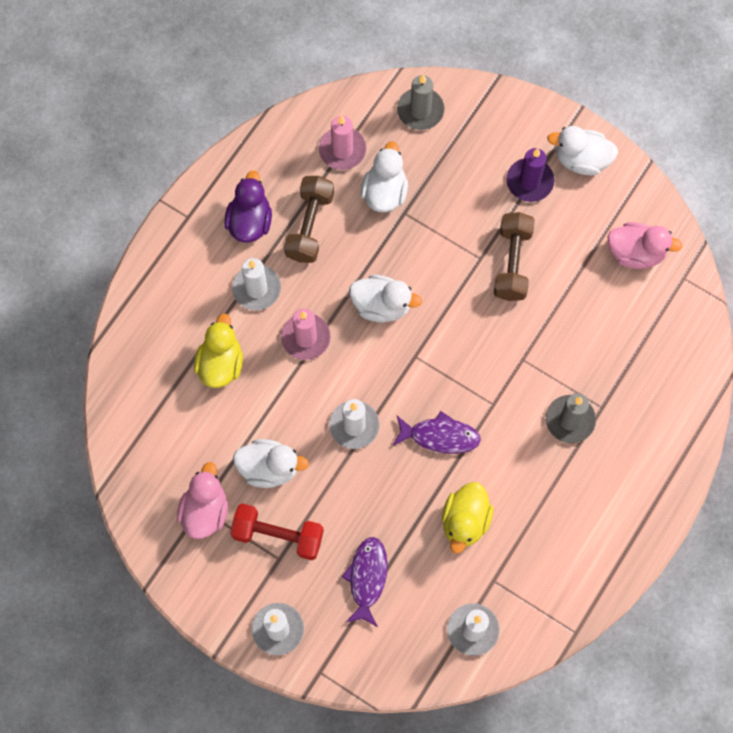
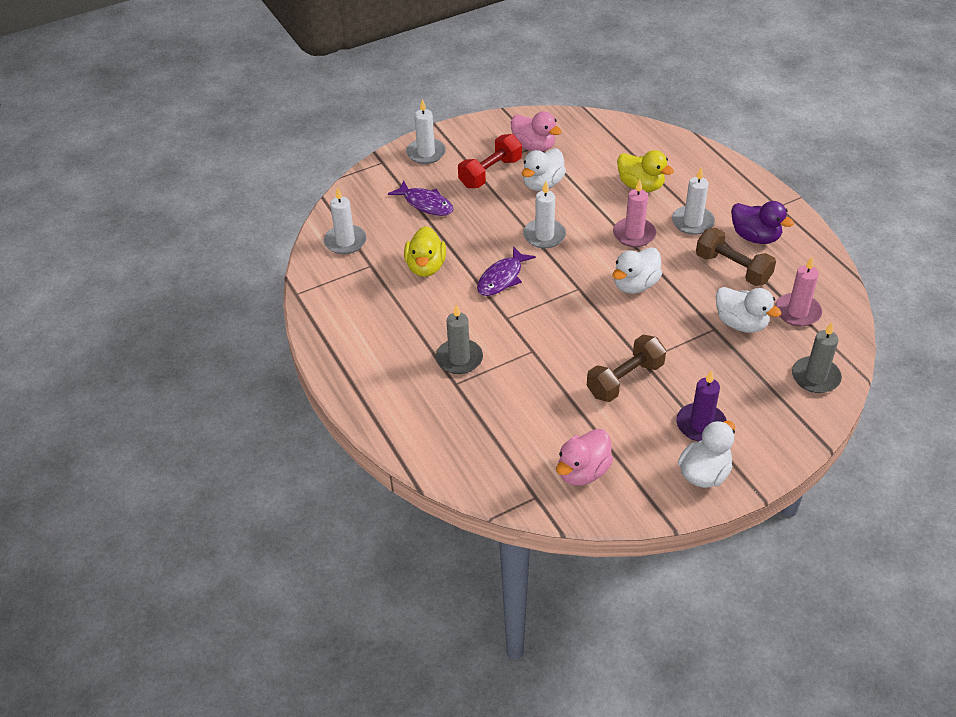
camera: 120 degrees right, 25 degrees down
(465, 521) = (426, 267): yellow duck -> yellow duck turned 135 degrees counterclockwise
(512, 263) = (625, 380): brown dumbbell -> brown dumbbell turned 75 degrees counterclockwise

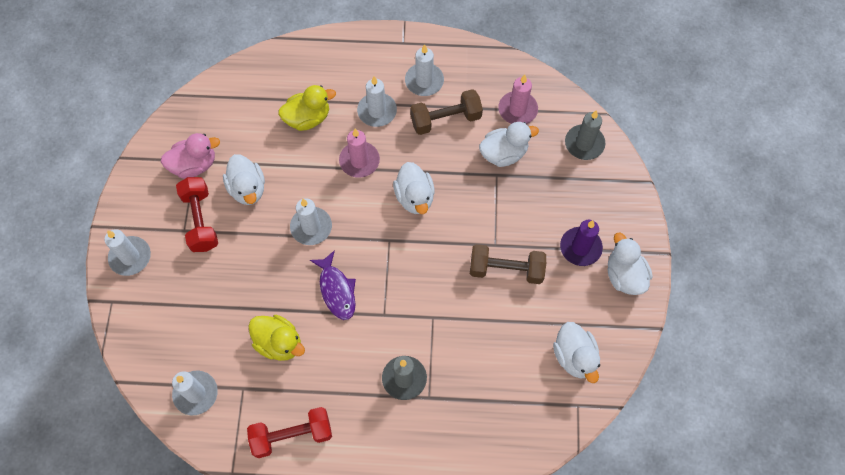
camera: 60 degrees left, 20 degrees up
(353, 313) = (292, 435): none -> red dumbbell
(425, 204) = (199, 297): purple fish -> none
(583, 472) = (574, 357): pink duck -> white duck
(625, 380) = (506, 269): brown dumbbell -> brown dumbbell turned 75 degrees counterclockwise
(755, 237) = (424, 81): purple duck -> white candle

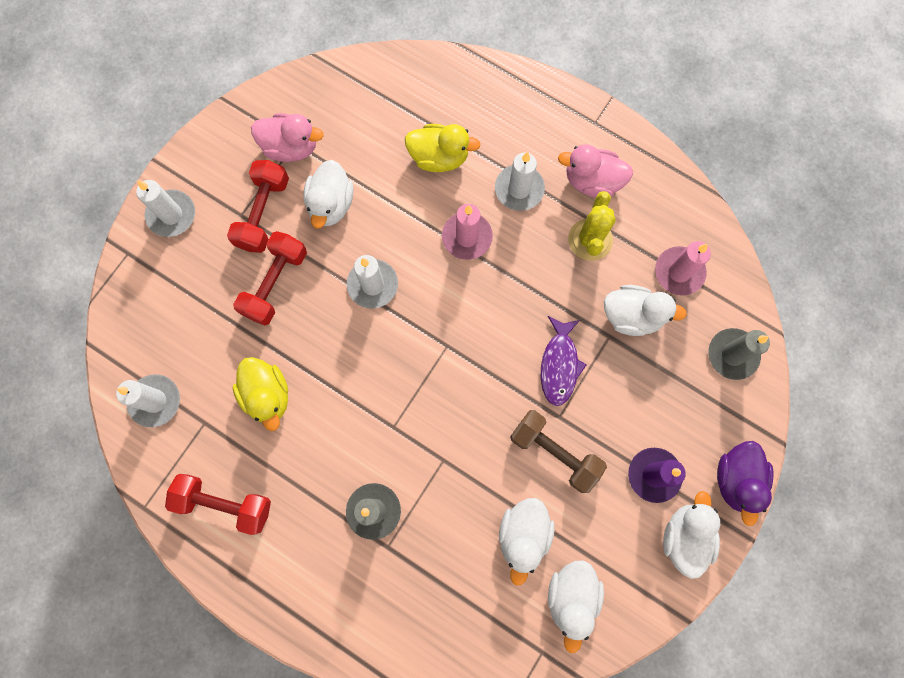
camera: 30 degrees right, 10 degrees up
(238, 264) = (275, 284): none -> red dumbbell
(336, 290) = (359, 371): purple fish -> purple fish (559, 365)
(415, 197) = (503, 312): white duck -> white duck (523, 535)
(424, 81) = (592, 181): white candle -> pink duck
(445, 119) = (590, 240): brown dumbbell -> yellow cactus
(635, 221) = (736, 479): none -> purple duck

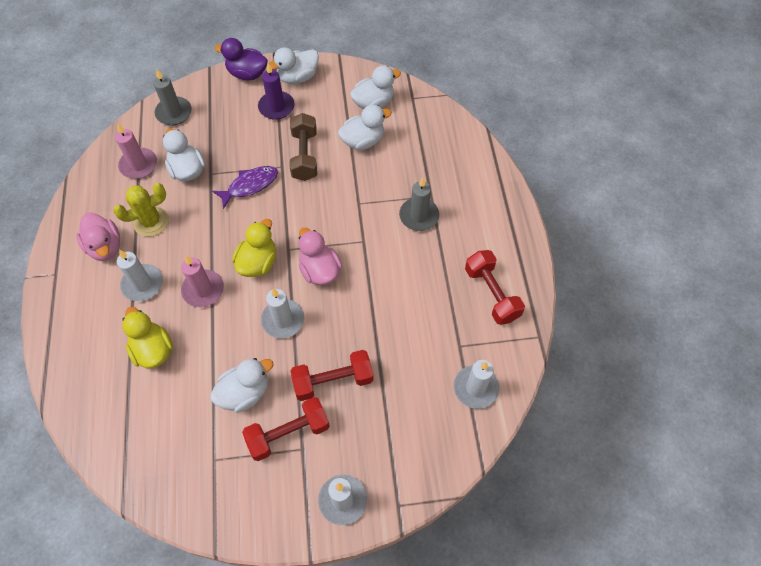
camera: 130 degrees left, 15 degrees down
(267, 395) = (409, 323): yellow duck -> yellow duck (258, 262)
(291, 147) = (219, 459): pink duck -> pink duck (320, 270)
(736, 479) = (247, 74): purple duck -> purple duck turned 135 degrees counterclockwise

